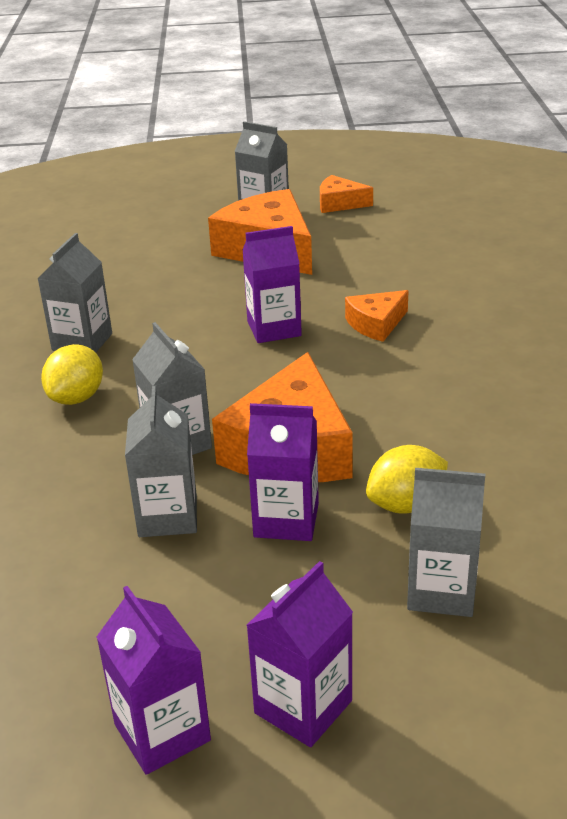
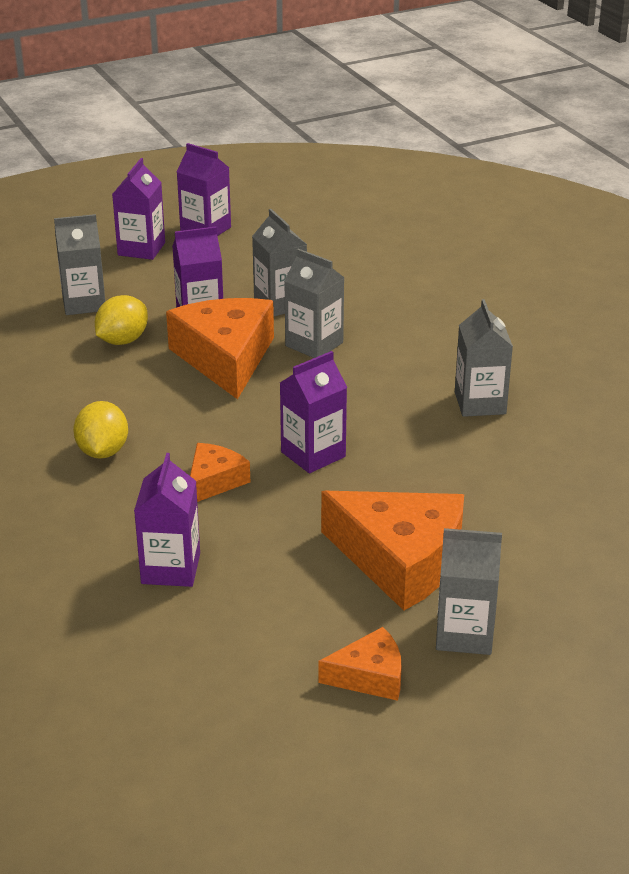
camera: 155 degrees right, 0 degrees up
(77, 398) = (427, 358): yellow lemon -> yellow lemon (103, 451)
(442, 273) = (171, 568): none -> purple carton

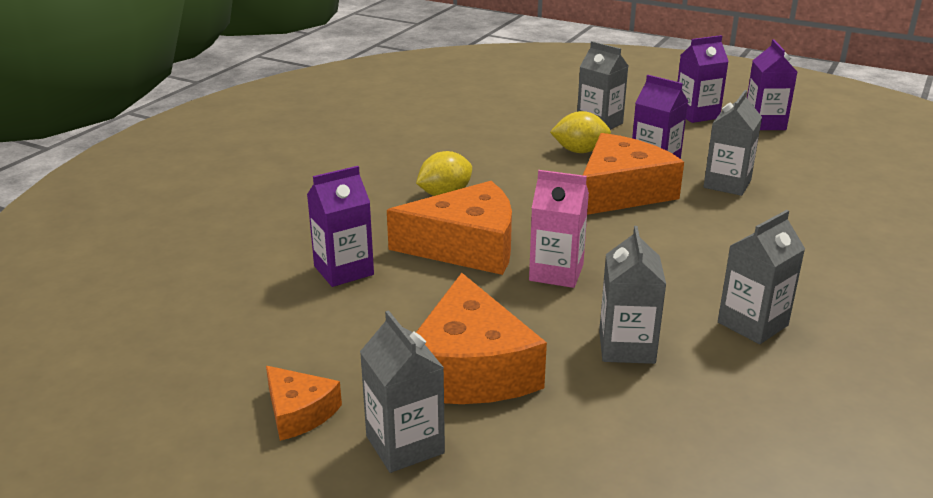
camera: 55 degrees right, 5 degrees down
(214, 481) = (466, 246): orange cheese -> orange cheese, size x1.93
(313, 454) = (556, 273): purple carton -> pink carton
(314, 344) = (700, 217): grey carton -> grey carton (626, 347)

